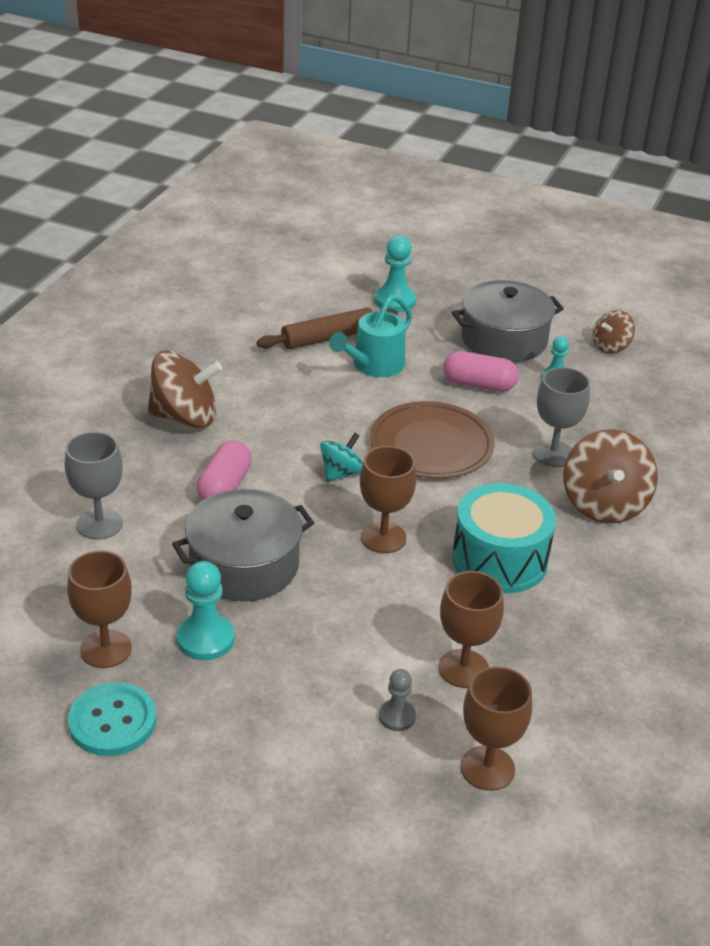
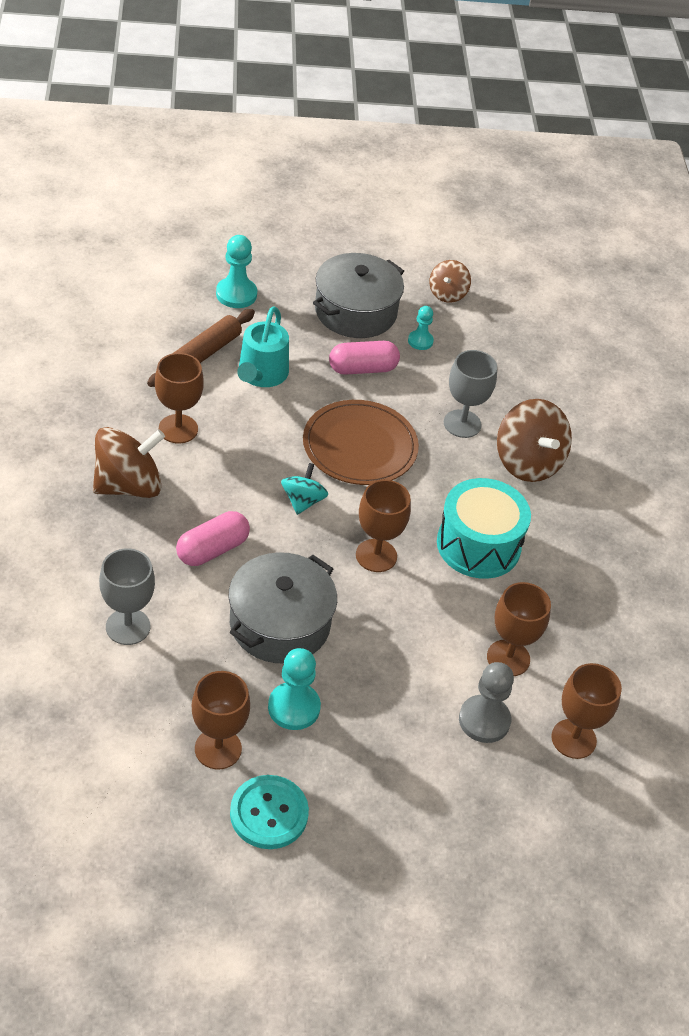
camera: 30 degrees left, 10 degrees up
(224, 487) = (212, 549): pink capsule -> pink capsule turned 60 degrees clockwise
(263, 387) = (178, 429): none -> brown goblet
(397, 716) = (484, 720): grey pawn -> grey pawn, size x1.64

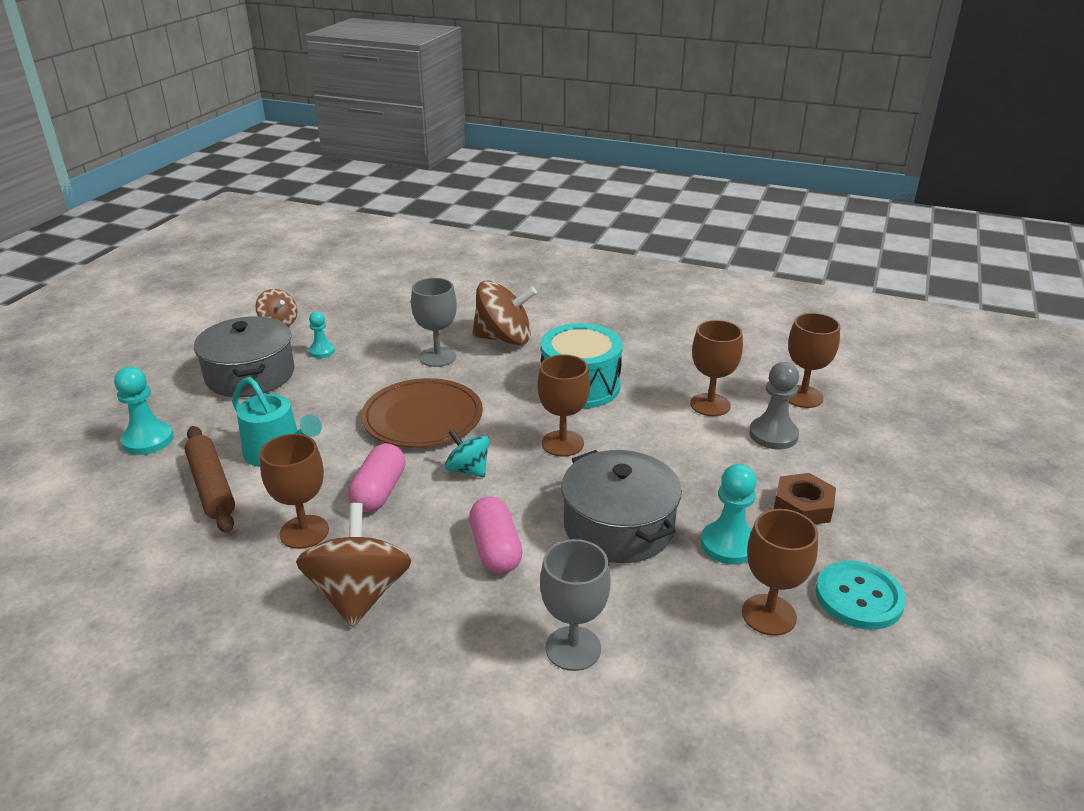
camera: 60 degrees left, 15 degrees down
(362, 369) = (327, 390): pink capsule -> pink capsule (379, 492)
(378, 758) = (803, 506): none -> brown nut

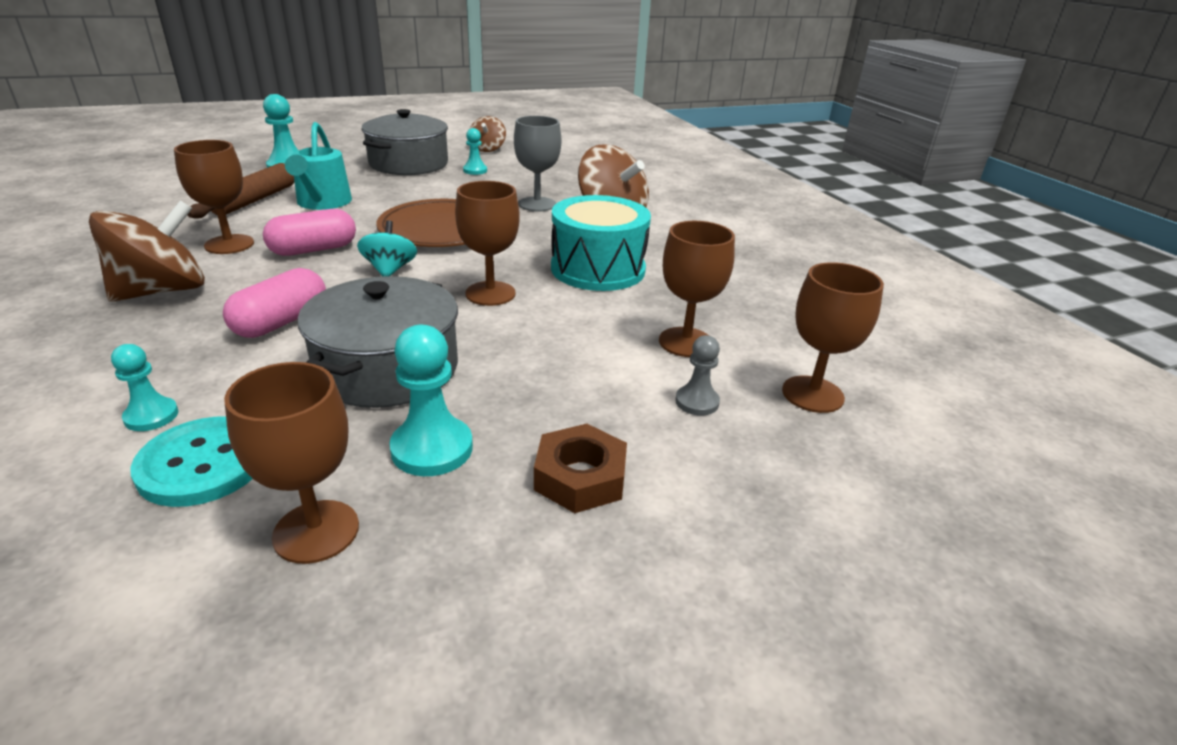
camera: 45 degrees right, 0 degrees up
(573, 648) = (151, 416): grey goblet -> turquoise pawn
(773, 435) = (697, 402): grey pawn -> grey pawn, size x0.61
(859, 597) = (429, 604): turquoise button -> turquoise button (203, 464)

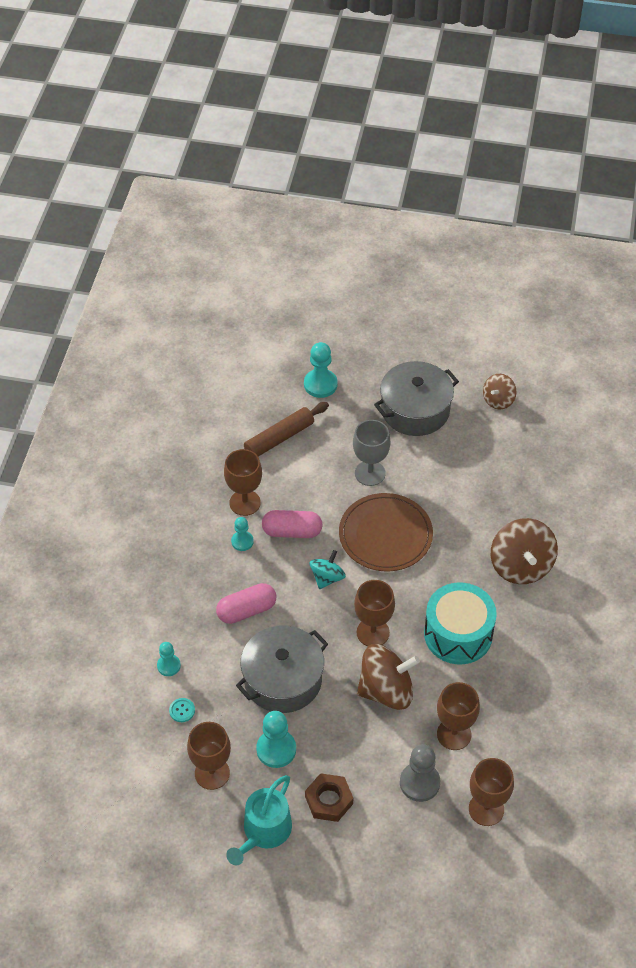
camera: 35 degrees right, 20 degrees up
(162, 291) = (195, 547): brown spinning top -> brown spinning top (386, 690)
(203, 464) = (182, 710): turquoise button -> turquoise button, size x0.47
(322, 203) = (322, 461): turquoise watering can -> turquoise watering can (264, 831)
(475, 170) = (462, 443): turquoise pawn -> turquoise pawn (242, 541)
(537, 204) = (476, 524): grey goblet -> grey goblet (370, 473)
(697, 402) = (419, 783): grey pawn -> grey pawn, size x1.64

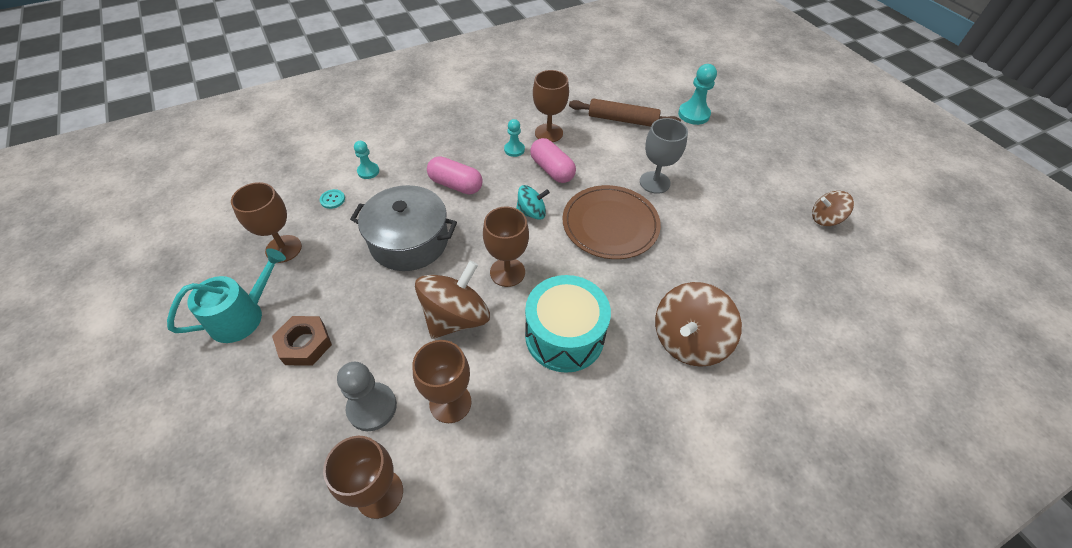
camera: 50 degrees right, 0 degrees up
(264, 831) = (242, 316): turquoise watering can -> turquoise watering can turned 150 degrees clockwise
(276, 749) = (335, 276): turquoise pawn -> none
(386, 690) = (456, 317): brown spinning top -> brown spinning top turned 90 degrees counterclockwise
(415, 410) = (744, 175): grey pot -> none

